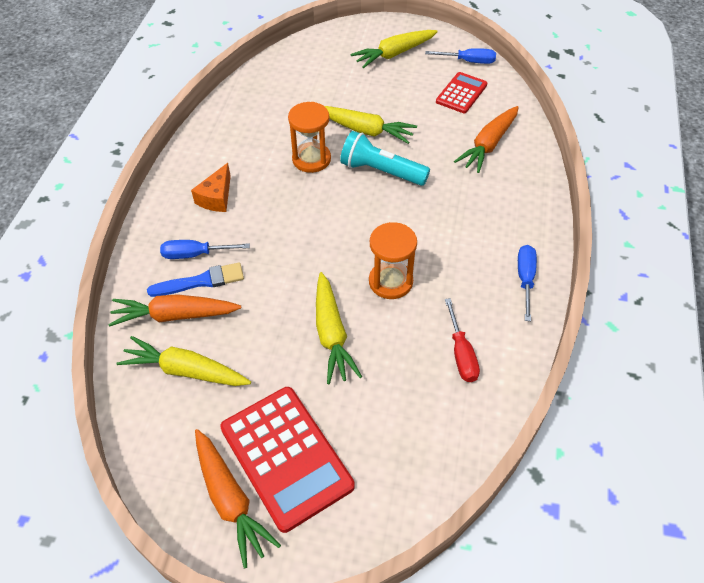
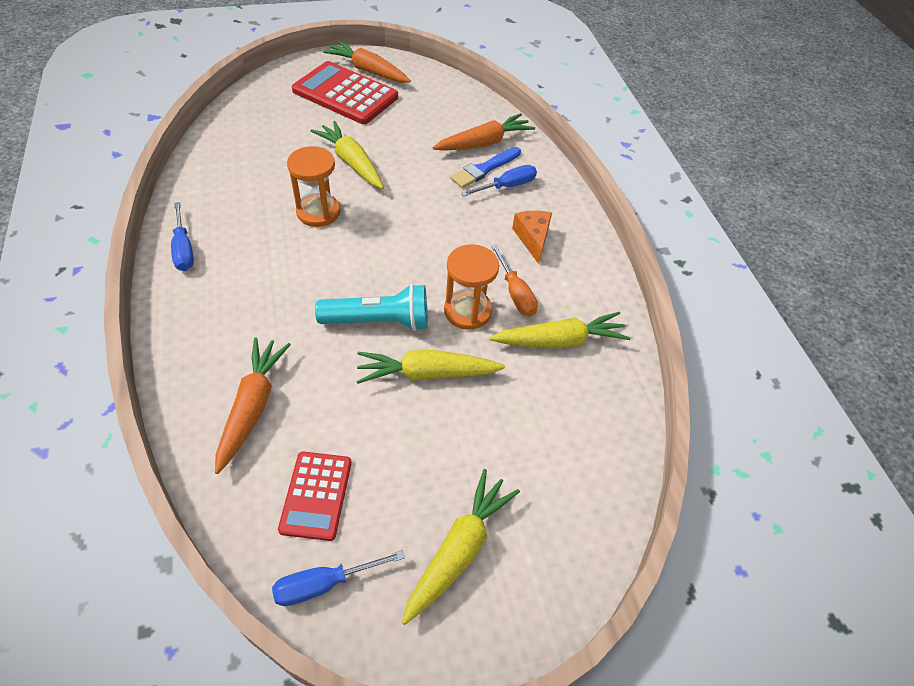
camera: 150 degrees right, 0 degrees up
(186, 371) = (446, 116): yellow carrot -> yellow carrot (559, 341)
(266, 160) = (515, 293): none -> orange screwdriver
(461, 354) = (236, 176): red screwdriver -> none

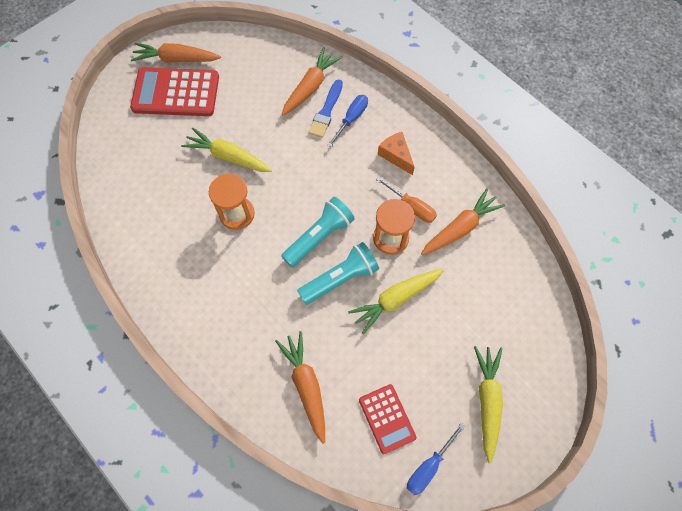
camera: 25 degrees left, 15 degrees up
(184, 249) = (166, 298): blue screwdriver -> none
(388, 271) = (319, 236): none -> turquoise flashlight
(559, 341) = (460, 228): yellow carrot -> orange carrot

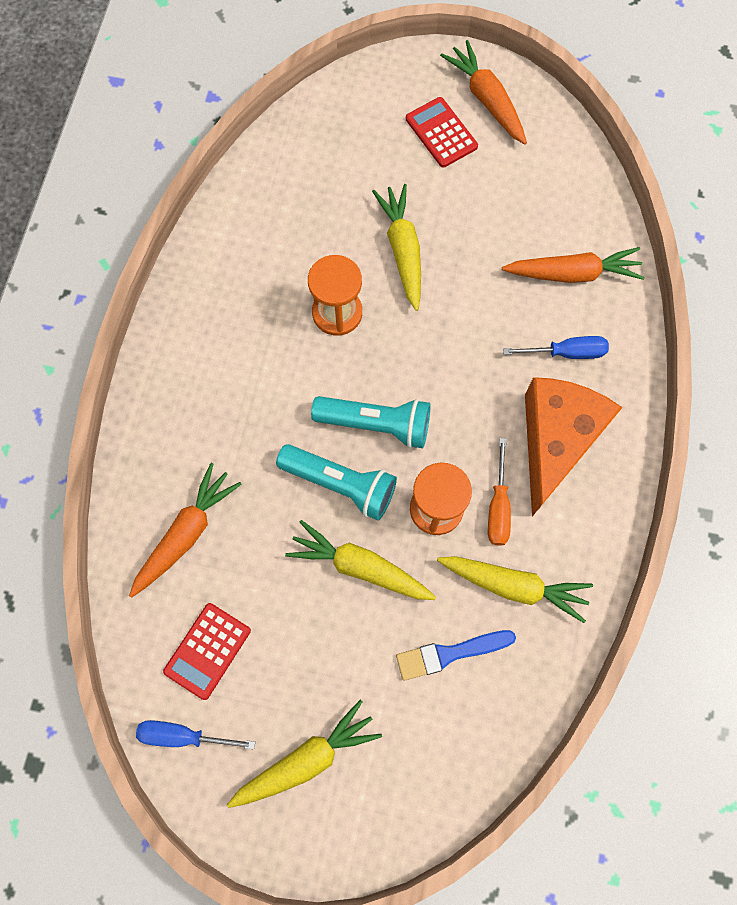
camera: 55 degrees right, 5 degrees up
(176, 93) = (441, 133): red calculator -> red calculator, size x0.58
(326, 112) = (552, 316): blue brush -> blue brush (450, 654)
(396, 155) = (556, 441): orange cheese -> orange cheese, size x1.97
(460, 228) = (513, 585): orange carrot -> yellow carrot

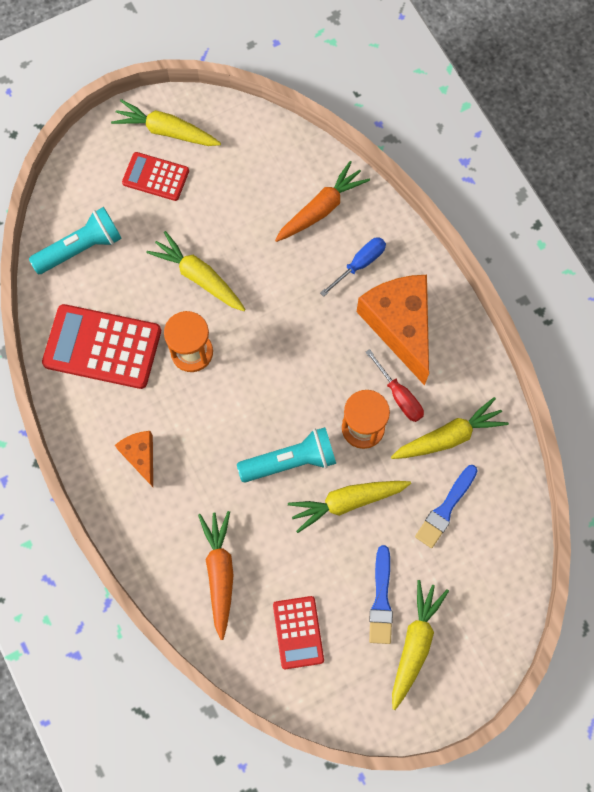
camera: 40 degrees left, 0 degrees up
(183, 735) = (328, 695): blue screwdriver -> none
(210, 370) = (140, 456): none -> orange cheese
(262, 247) = (102, 347): none -> red calculator
(311, 688) = (381, 600): none -> blue brush
(376, 424) = (280, 404): turquoise flashlight -> turquoise flashlight (81, 248)
(487, 100) = (167, 131): orange carrot -> yellow carrot
(498, 507) = (399, 396): orange screwdriver -> red screwdriver

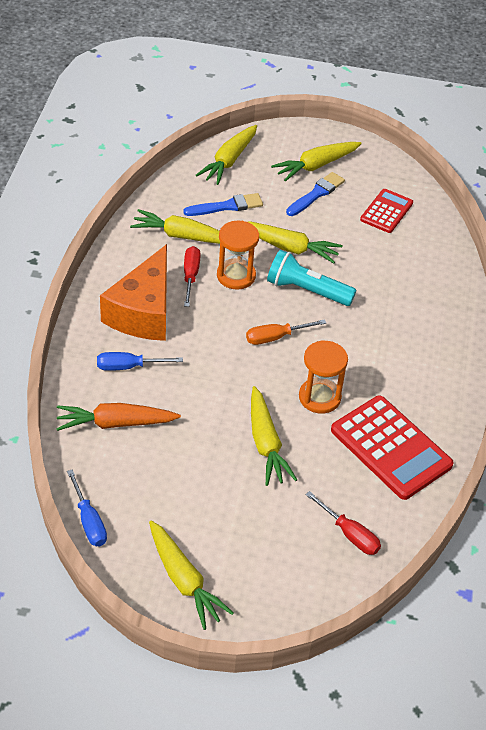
camera: 145 degrees left, 25 degrees down
(81, 248) = (350, 534): turquoise flashlight -> red screwdriver
(140, 456) = (417, 360): orange cheese -> none
(156, 177) = (231, 547): red calculator -> none
(220, 573) = (414, 266): orange carrot -> none
(265, 124) = (89, 521): none -> blue screwdriver
(274, 385) = (275, 337): none -> orange screwdriver
(500, 576) = (229, 160): none -> yellow carrot

